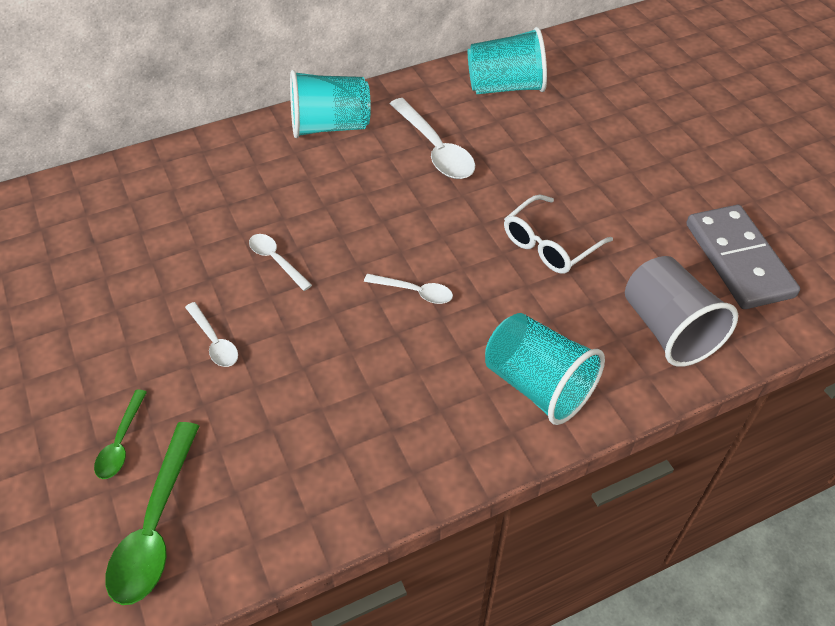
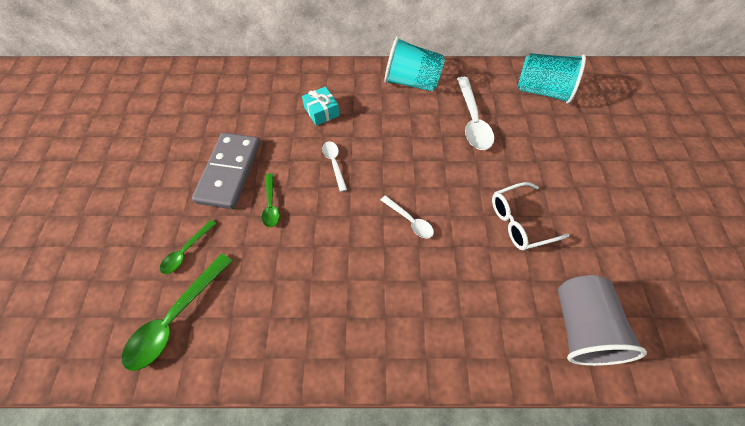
camera: 25 degrees right, 10 degrees up
(214, 342) = (271, 205): white spoon -> green spoon
(222, 202) = (321, 112): none -> turquoise gift
(538, 385) = (461, 329): turquoise cup -> none
(738, 260) = (663, 292): grey domino -> grey domino (230, 172)

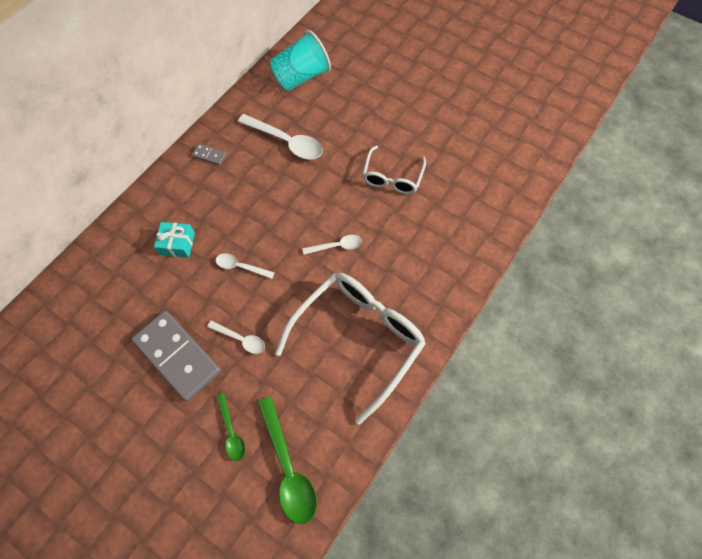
camera: 55 degrees left, 5 degrees up
(271, 205) = (241, 339): green spoon -> white spoon
(333, 299) = (358, 338): none -> white glasses
(411, 82) = (209, 155): turquoise cup -> grey domino
(580, 327) = (484, 200): grey cup -> none

